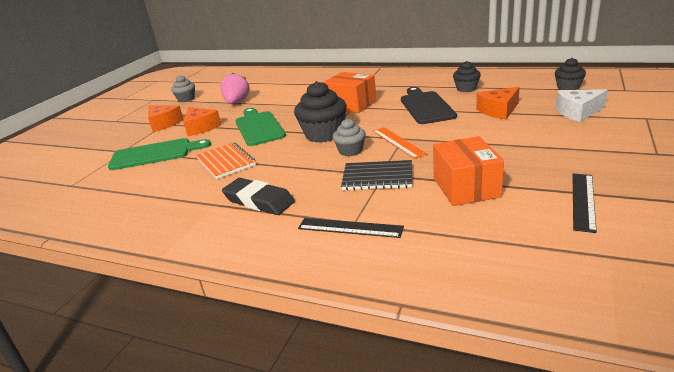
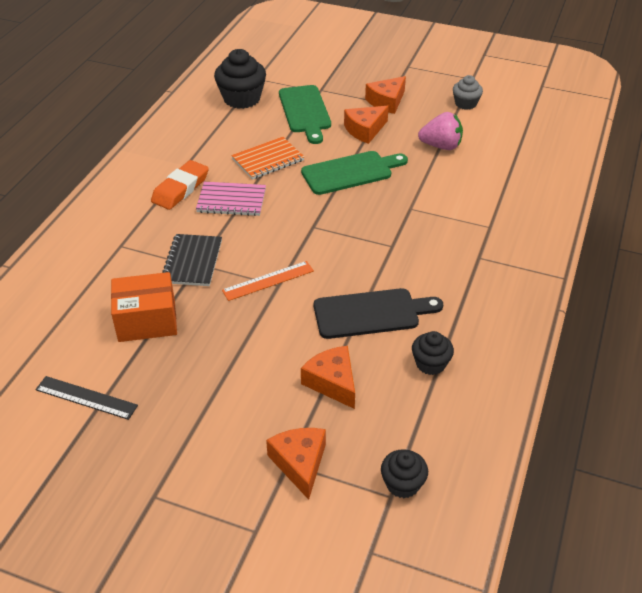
camera: 85 degrees right, 15 degrees up
(259, 201) = (180, 189): black eraser -> orange eraser
(286, 171) = (231, 200): none -> pink notebook
(323, 134) = (311, 223): black cupcake -> black cupcake (242, 98)
(350, 151) = (260, 244): grey cupcake -> none
(350, 228) = (113, 243): black ruler -> none
(351, 104) = (400, 245): orange box -> none
(578, 112) = (300, 463): white cheese -> orange cheese

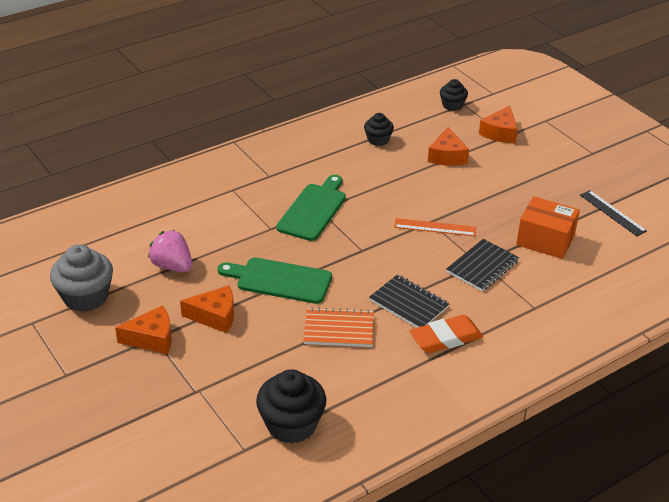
camera: 145 degrees left, 5 degrees down
(231, 200) = (408, 304): pink notebook -> black notebook
(305, 111) = (244, 369): green cutting board -> green cutting board (313, 210)
(371, 313) = (384, 178): black cutting board -> none
(465, 103) = (85, 297): grey cupcake -> grey cupcake, size x1.72

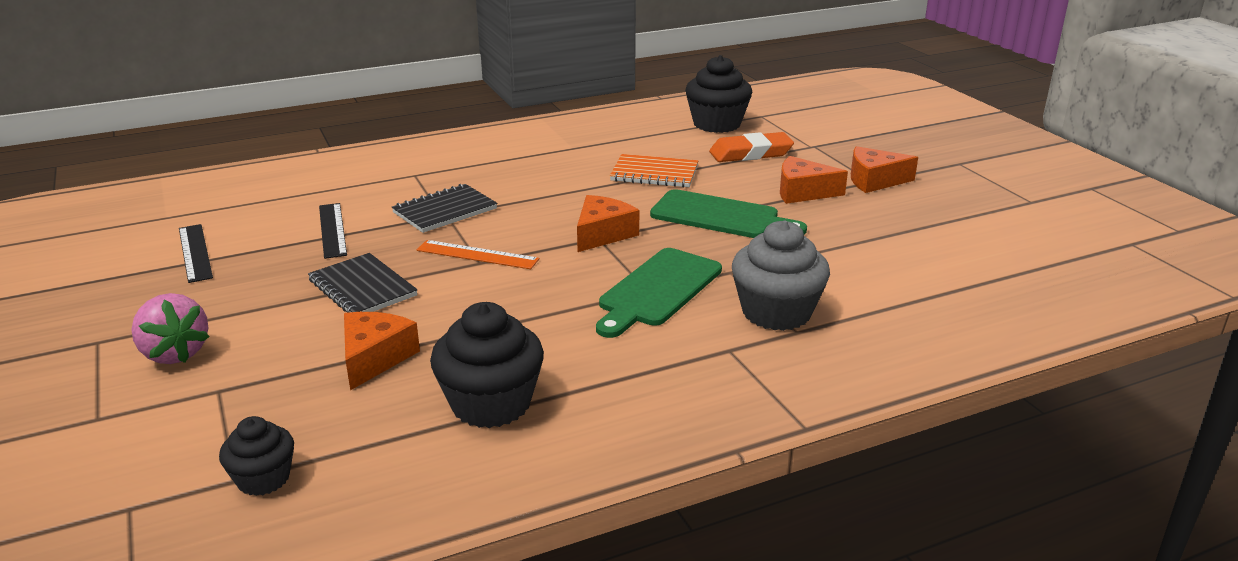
camera: 170 degrees left, 10 degrees down
(85, 297) = (978, 218): grey cupcake -> grey cupcake (776, 312)
(172, 266) = (872, 239): pink strawberry -> pink strawberry (175, 353)
(378, 140) = (491, 404): black cupcake -> black cupcake, size x1.72
(408, 304) = (562, 186): black notebook -> black notebook (362, 288)
(446, 338) = (536, 161): orange eraser -> orange eraser (750, 153)
(500, 133) = (225, 397): orange cheese -> orange cheese (603, 234)
(545, 240) = (332, 230): orange box -> black ruler

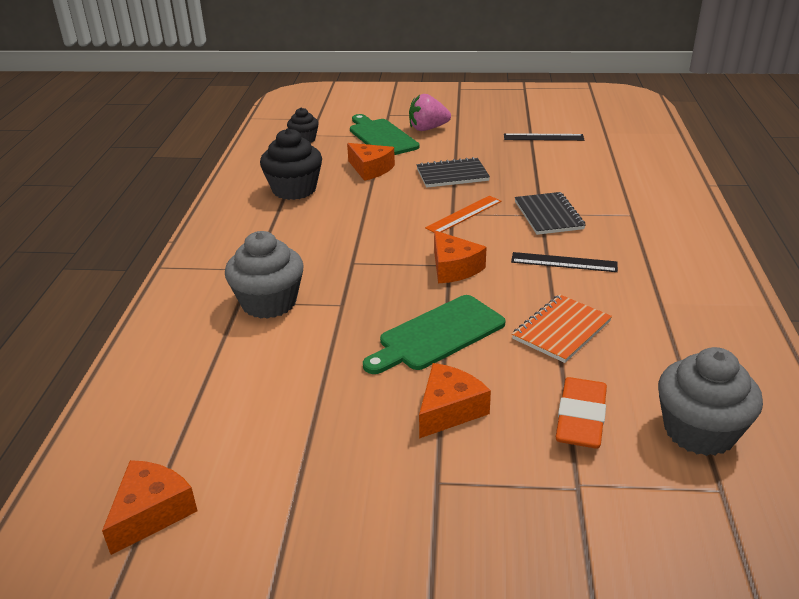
camera: 120 degrees right, 5 degrees up
(332, 230) = (545, 175): black ruler -> black ruler (564, 262)
(658, 290) = (348, 266): green cutting board -> green cutting board (381, 137)
(717, 124) = (699, 431): black cupcake -> grey cupcake
(874, 180) = (437, 485): orange cheese -> orange cheese (151, 513)

